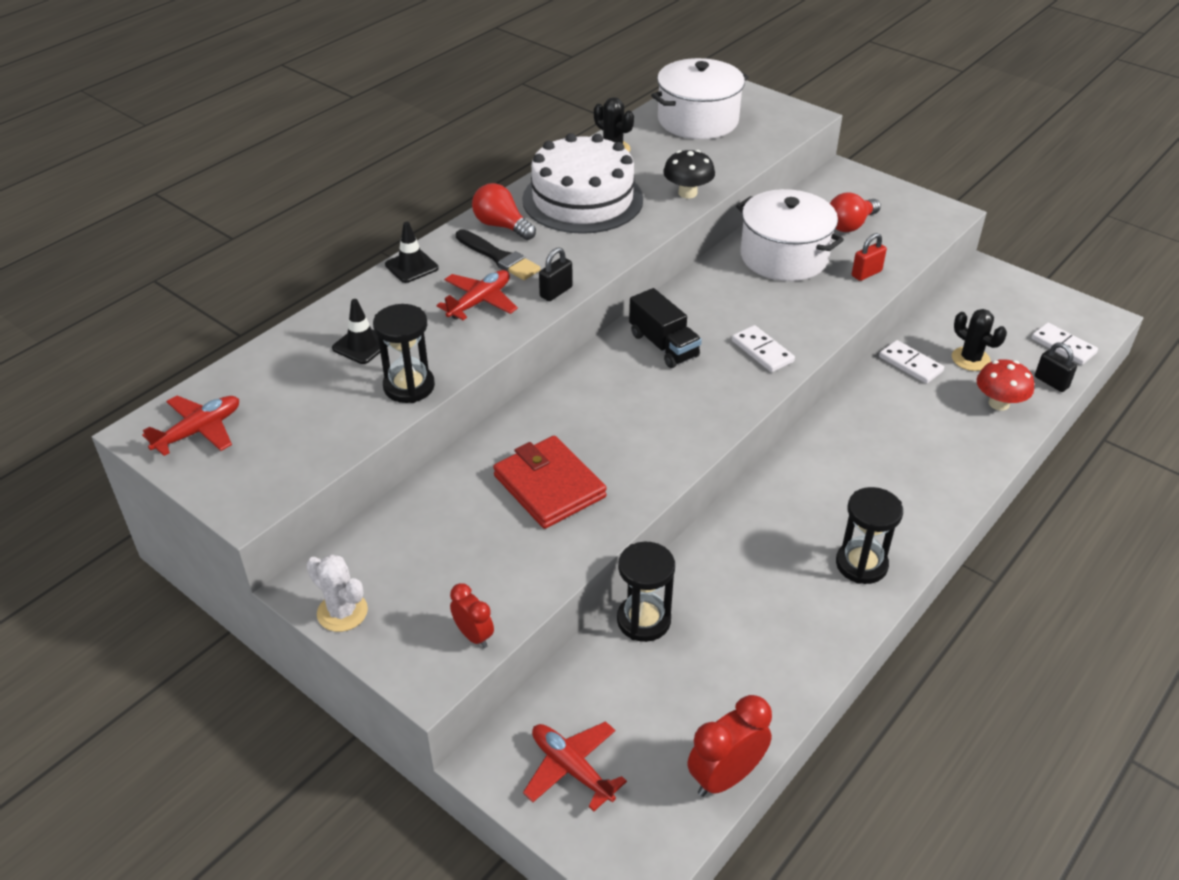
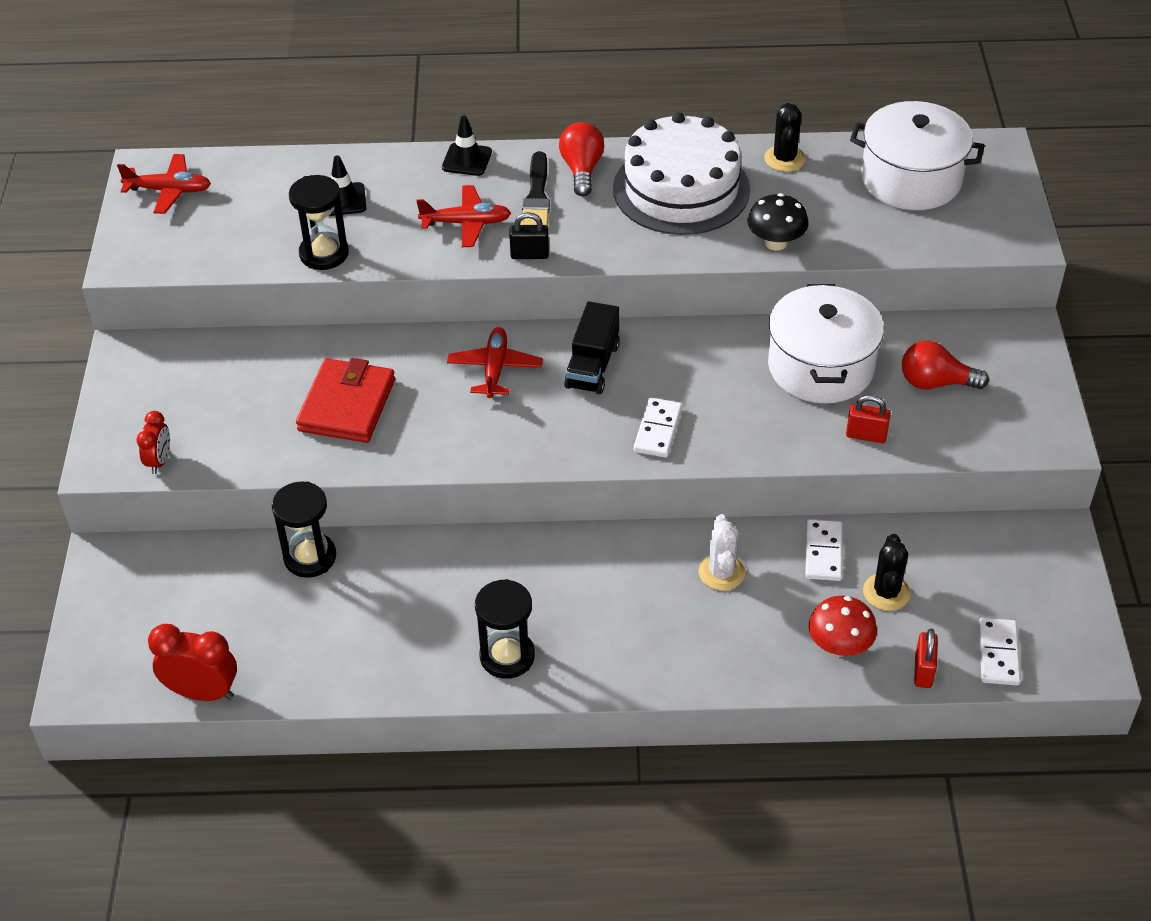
camera: 50 degrees right, 5 degrees up
(342, 612) = (118, 383): white cactus -> white cactus (721, 572)
(571, 768) = (135, 602): red plane -> red plane (495, 369)
(1051, 382) = (923, 671): black padlock -> red padlock

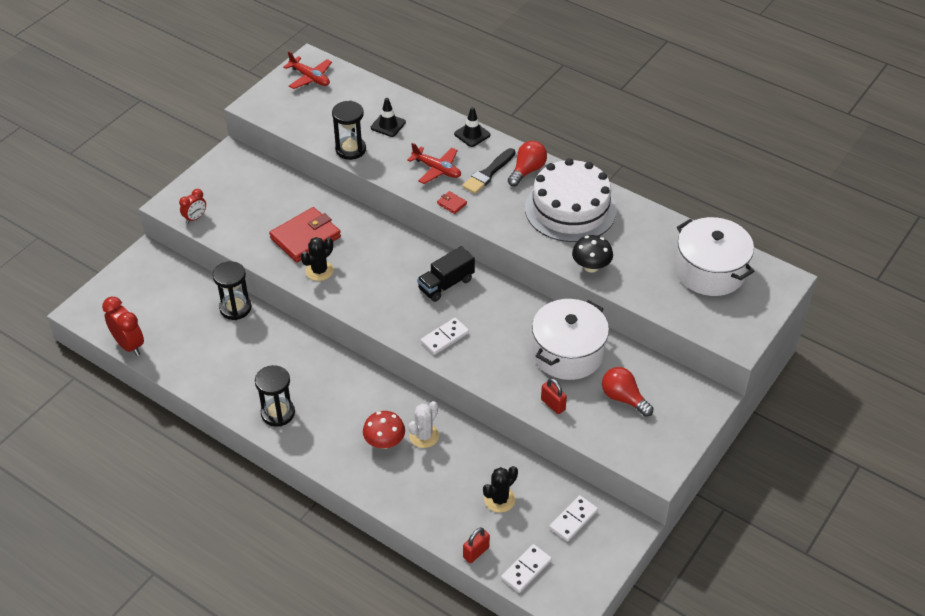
camera: 35 degrees right, 0 degrees up
(495, 369) = (395, 258): red plane -> none
(529, 255) = (452, 204): black padlock -> red wallet
(784, 159) = (647, 221): black cactus -> black cactus (319, 271)
(823, 552) = (488, 458): white domino -> white domino (573, 519)
(839, 646) = (445, 511): red mushroom -> red mushroom (384, 442)

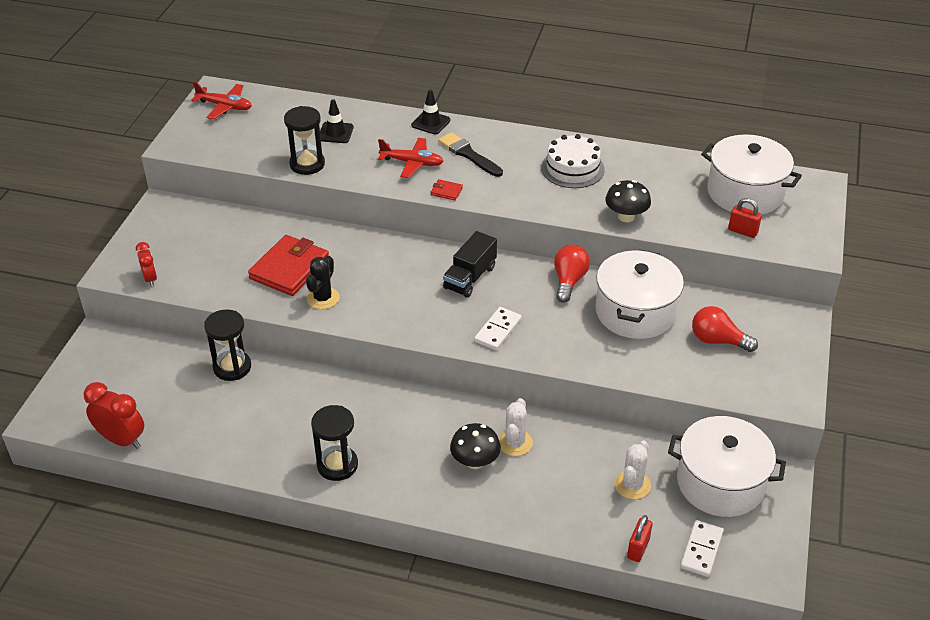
camera: 20 degrees left, 5 degrees down
(195, 218) = (150, 279): red clock -> red clock turned 45 degrees counterclockwise
(384, 442) = (475, 461): red mushroom -> black mushroom
(488, 173) = (468, 154): black brush -> black brush turned 120 degrees clockwise
(499, 499) = (632, 485): black cactus -> white cactus
(527, 170) = (507, 143): red light bulb -> red light bulb (569, 281)
(553, 404) = (650, 366): red padlock -> red padlock (742, 231)
(570, 209) = (572, 168): white cake -> white cake, size x0.63
(573, 519) = (720, 482): white domino -> white pot

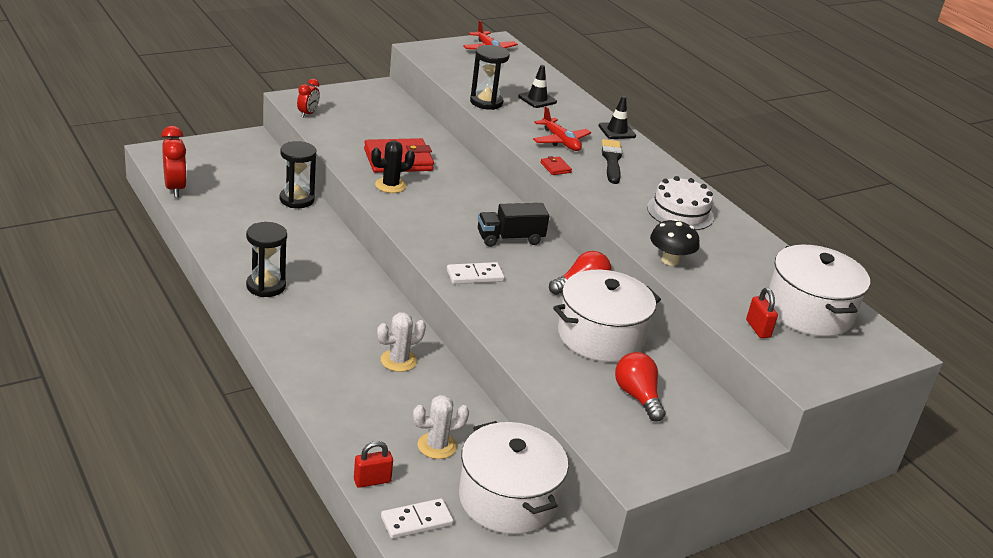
camera: 40 degrees right, 10 degrees down
(475, 461) = (353, 349): black mushroom -> none

